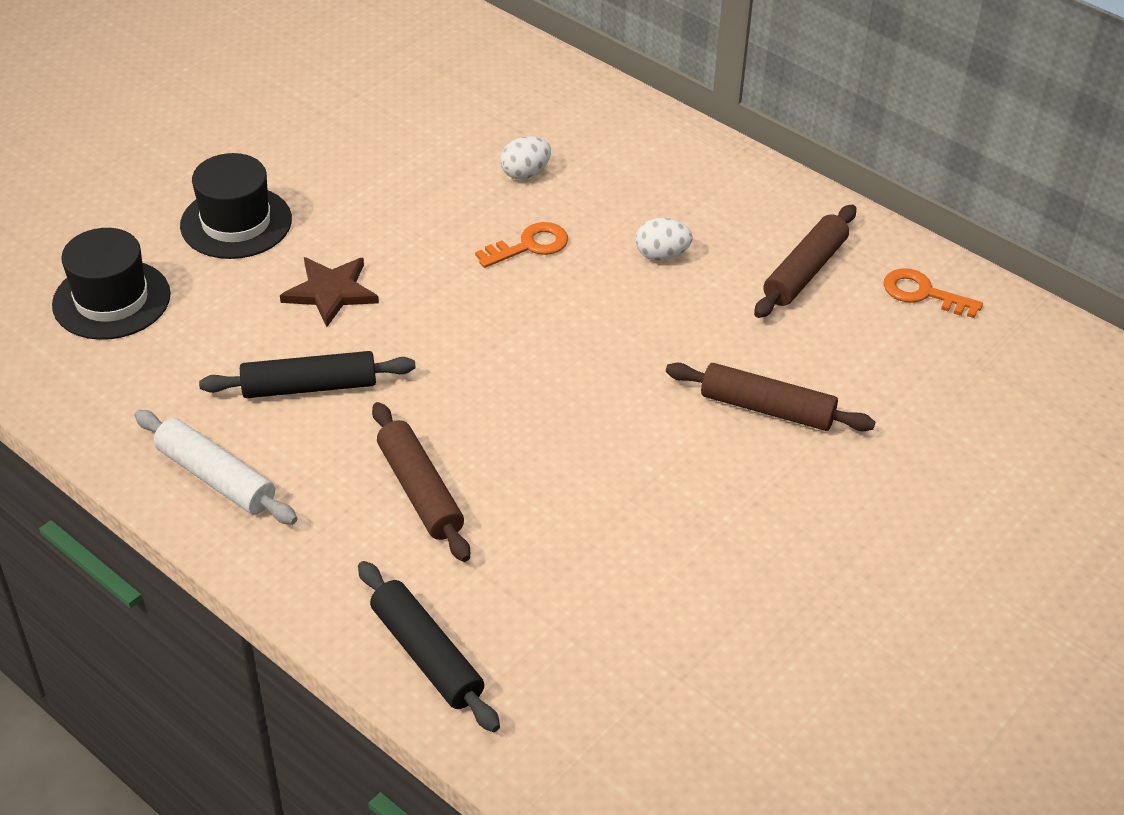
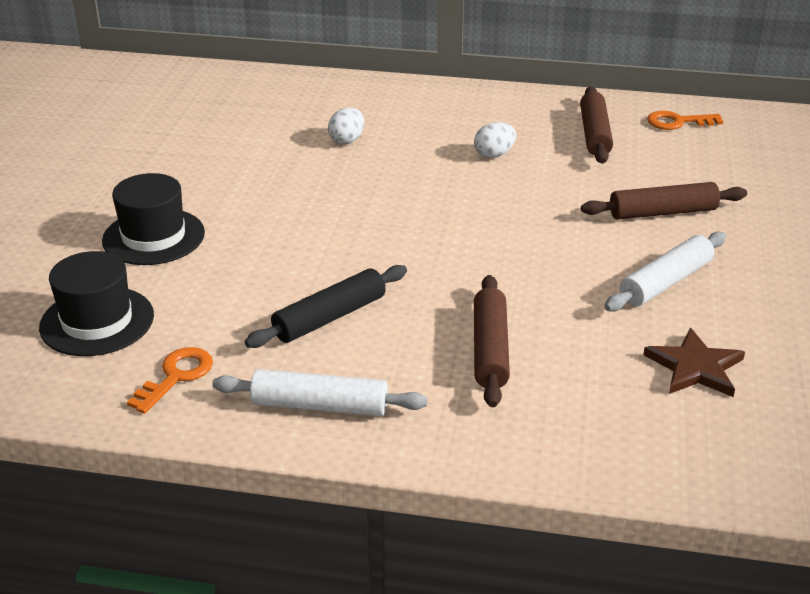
camera: 30 degrees left, 10 degrees down
(331, 292) = (280, 253): brown star -> brown star (695, 367)
(420, 491) = (490, 349): brown rolling pin -> brown rolling pin turned 60 degrees clockwise
(426, 655) = (618, 451): black rolling pin -> none
(529, 246) = (398, 178): orange key -> orange key (176, 376)
(673, 495) = (665, 282): none -> white rolling pin

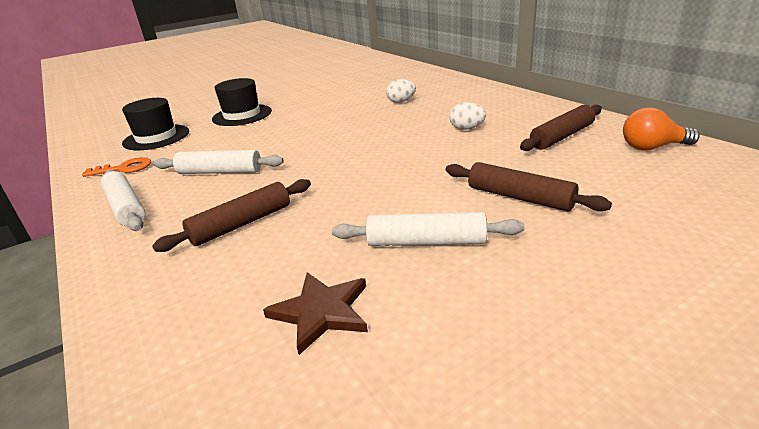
camera: 50 degrees right, 5 degrees down
(330, 317) = (220, 172): black rolling pin -> white rolling pin
(677, 122) = (652, 147): orange key -> orange light bulb

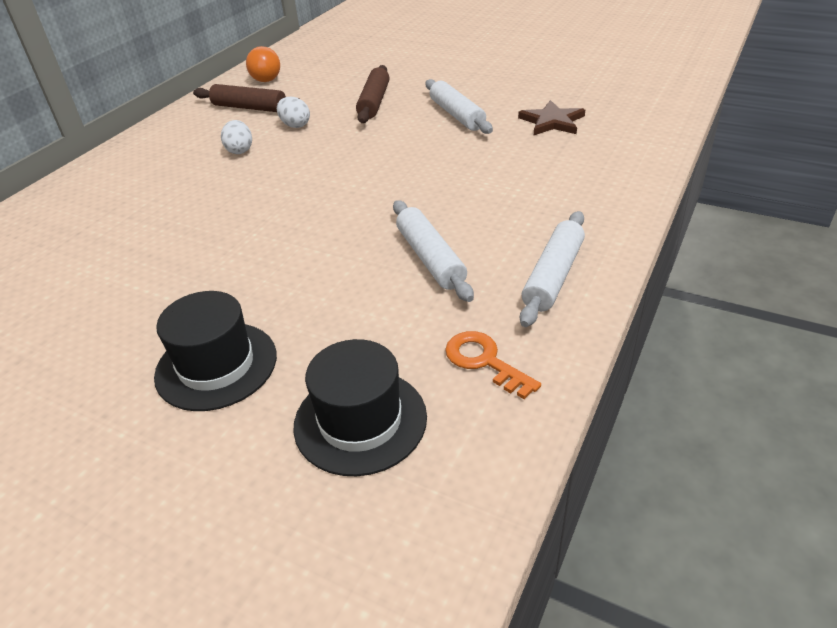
camera: 120 degrees left, 10 degrees up
(242, 224) = (506, 189): brown rolling pin -> none
(401, 102) = (140, 218): white egg -> white egg (295, 125)

